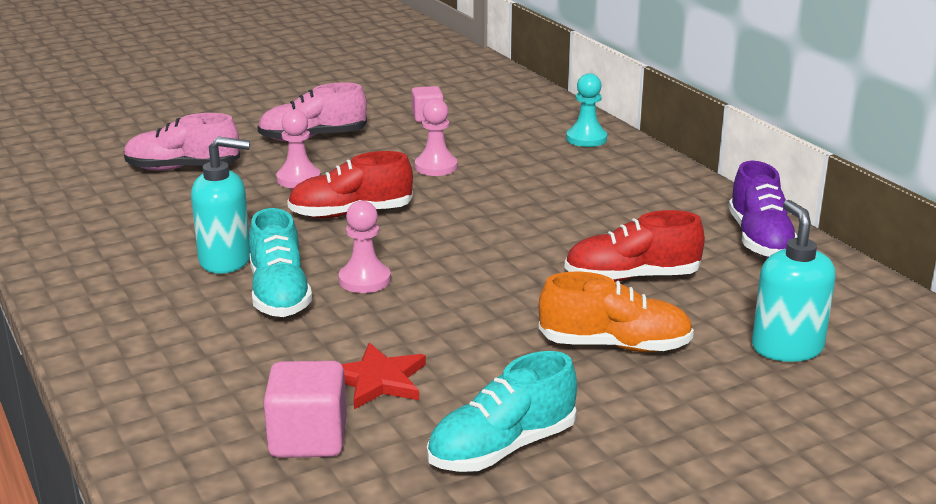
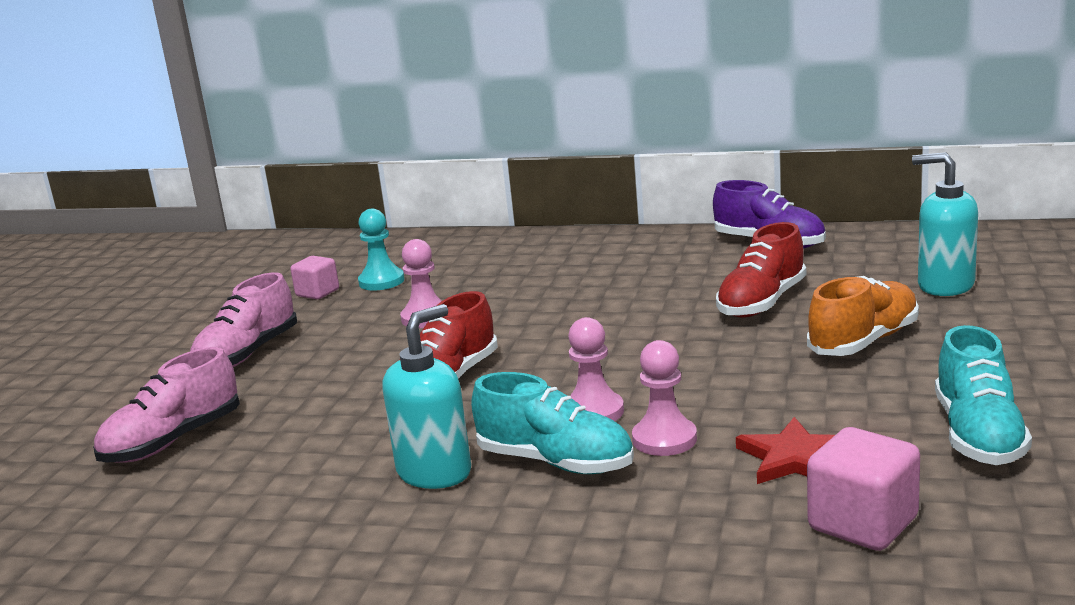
camera: 45 degrees left, 5 degrees down
(298, 179) = (324, 386): pink pawn -> pink pawn (664, 439)
(586, 139) = (492, 247): turquoise pawn -> turquoise pawn (381, 281)

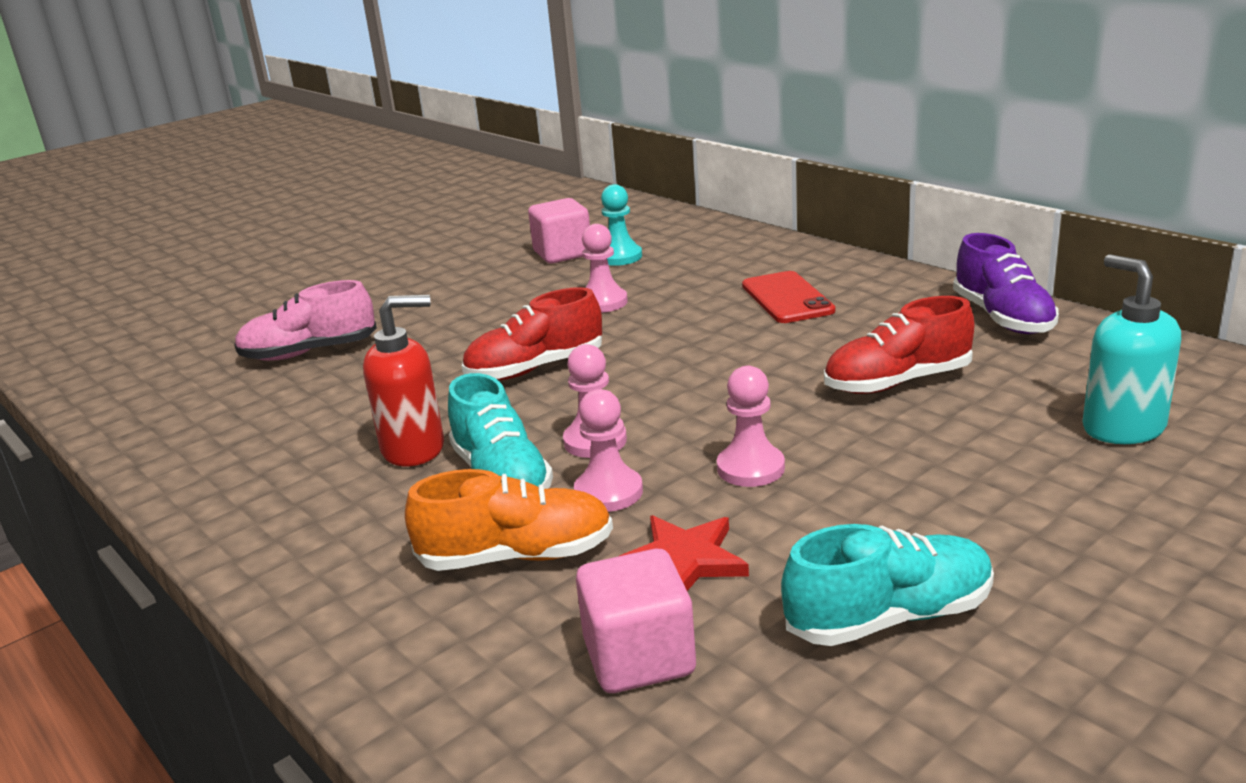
camera: 35 degrees right, 5 degrees up
(247, 354) = (446, 295): pink shoe -> none
(317, 293) = (563, 254): pink cube -> pink cube, size x1.55
(435, 472) = (414, 449): turquoise soap dispenser -> red soap dispenser
(586, 273) = (787, 298): none -> red phone
(746, 387) = (750, 468): none -> pink pawn
(864, 341) = (933, 462): orange shoe -> orange shoe (517, 556)
(978, 435) = (889, 617): turquoise shoe -> turquoise shoe turned 150 degrees counterclockwise

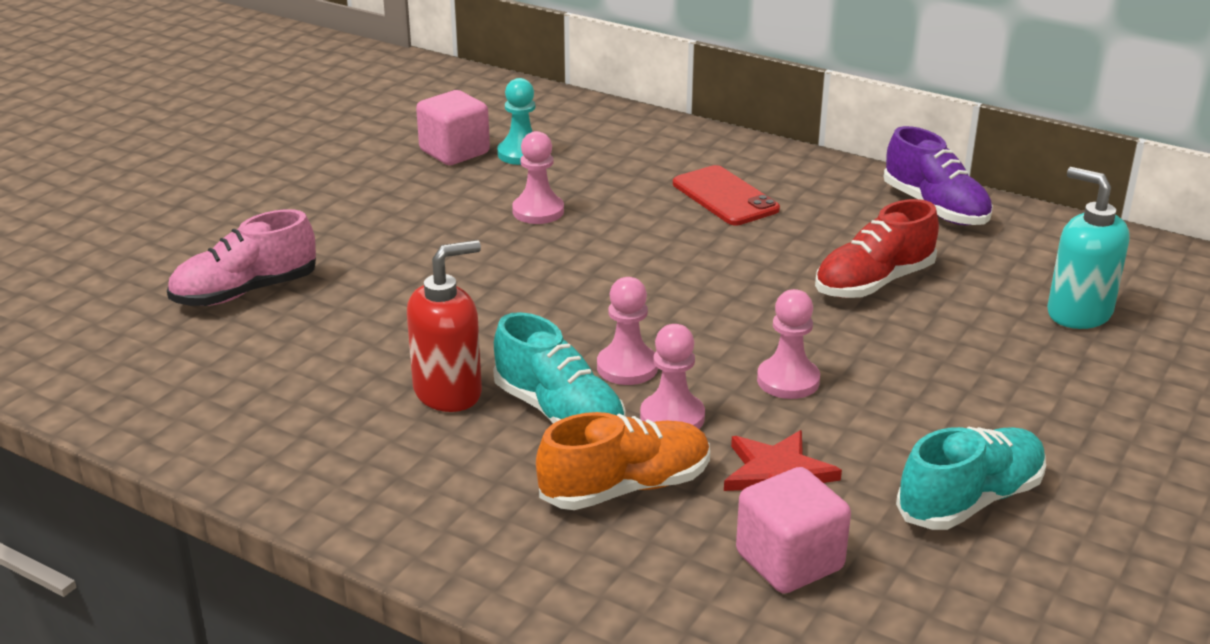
camera: 20 degrees left, 5 degrees up
(535, 368) = (515, 293): red shoe -> none

